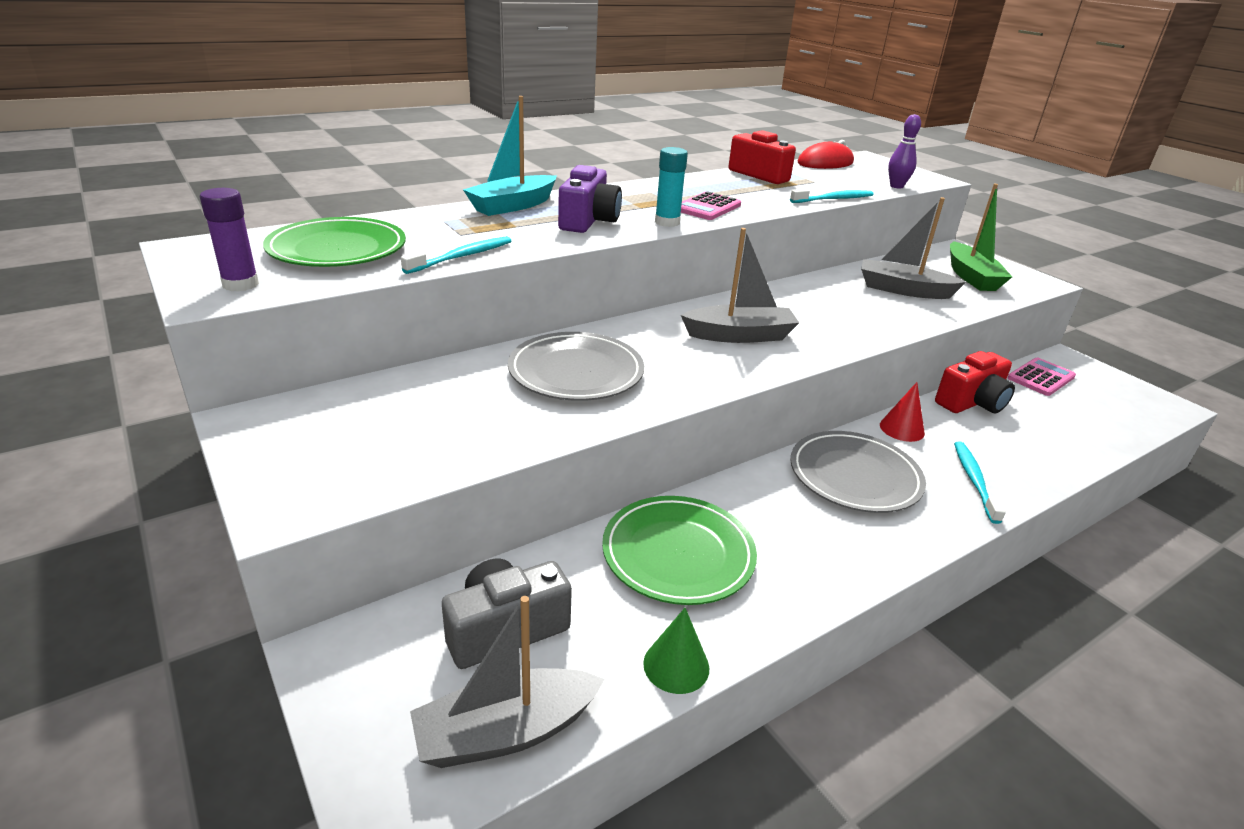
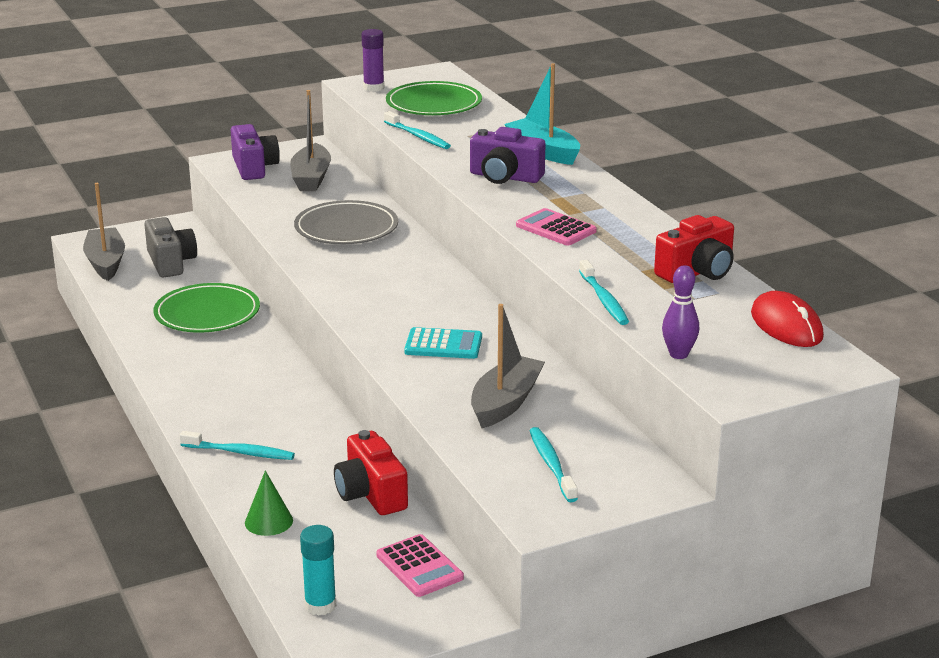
camera: 100 degrees right, 5 degrees down
(332, 467) = (254, 167): none -> purple camera
(667, 222) = (505, 207): turquoise glue stick -> turquoise glue stick (320, 605)
(676, 665) = (119, 305): green cone -> green cone (268, 521)
(740, 335) = (398, 294): grey boat -> grey boat (311, 178)
(828, 313) = (443, 345): none -> turquoise calculator
(854, 476) = (266, 395): grey plate -> none
(902, 429) = (331, 436): red cone -> none
(971, 277) = (551, 465): green boat -> turquoise toothbrush

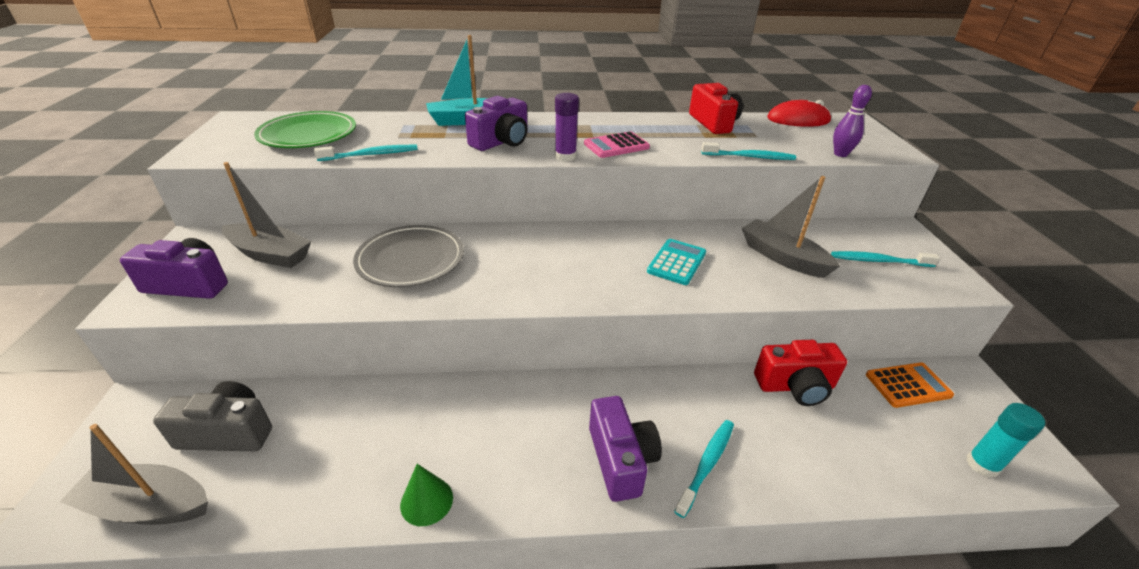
camera: 70 degrees left, 10 degrees up
(207, 314) = (389, 426): green plate -> none
(225, 413) = (621, 459): none -> purple camera
(268, 521) = (842, 471): green cone -> green cone (426, 501)
(373, 88) = (221, 149): purple glue stick -> purple glue stick (565, 156)
(419, 567) = (908, 385): pink calculator -> orange calculator

